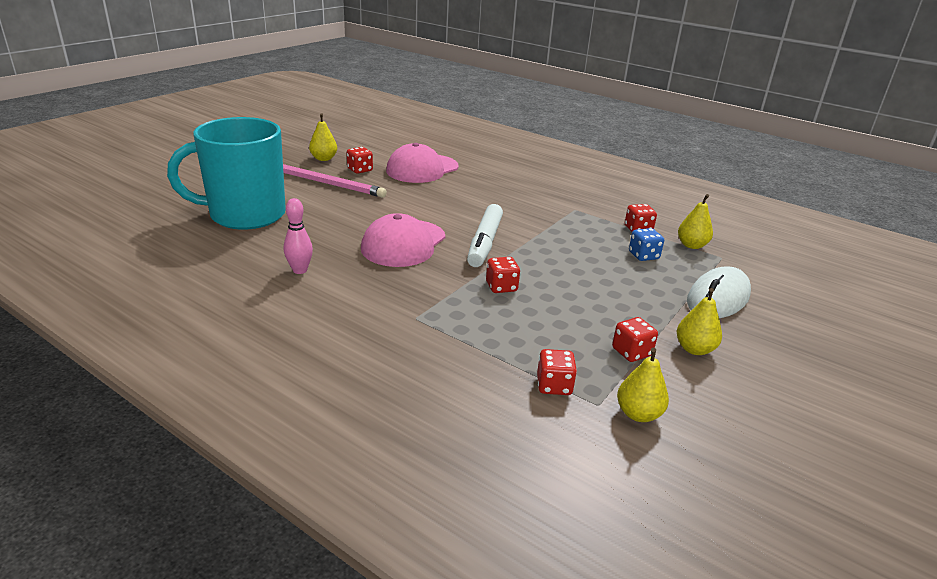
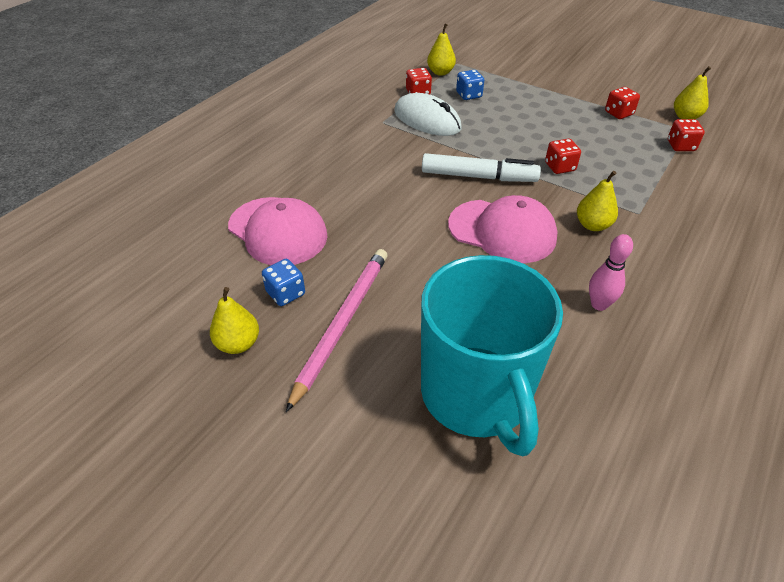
camera: 90 degrees left, 15 degrees up
(360, 170) = (285, 293): red dice -> blue dice
(694, 349) = (598, 90): yellow pear -> yellow pear (592, 225)
(718, 298) = (524, 73): white mouse -> white mouse (427, 120)

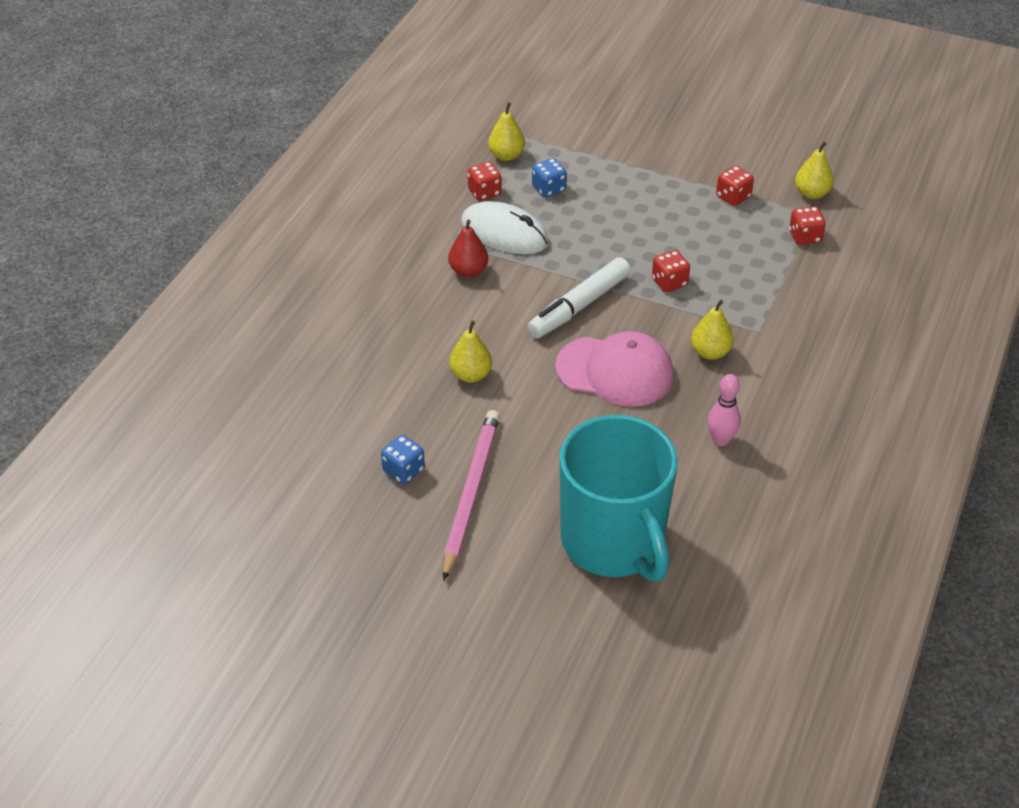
camera: 10 degrees left, 0 degrees up
(238, 344) = (374, 527): yellow pear -> yellow pear (471, 375)
(278, 231) = (371, 402): pink cap -> none
(391, 142) = (468, 271): none -> red pear
(478, 177) = (579, 306): white marker -> white marker turned 135 degrees clockwise

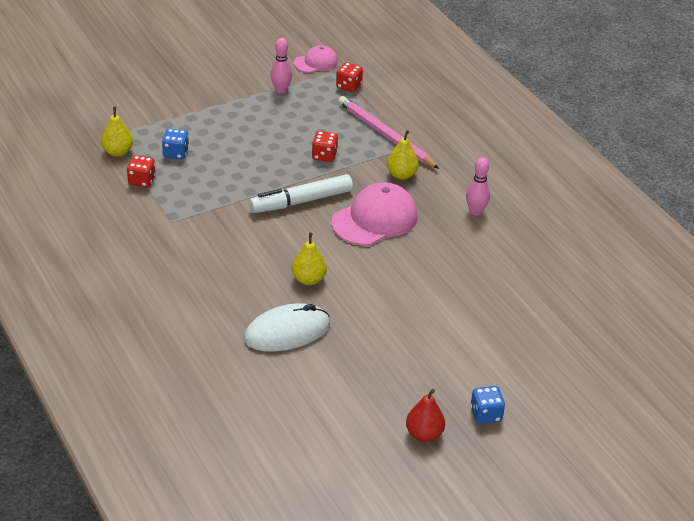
camera: 55 degrees left, 5 degrees down
(403, 470) = (361, 354): blue dice -> blue dice (485, 414)
(468, 271) = (210, 229): red pear -> red pear (424, 434)
(470, 493) = (412, 335): pink pencil -> pink pencil (385, 135)
(504, 233) = (193, 194): white mouse -> white mouse (287, 332)
(579, 306) = (301, 201): white marker -> white marker turned 75 degrees clockwise
(614, 542) = (512, 297): turquoise mug -> none
(733, 197) = (281, 90): red dice -> pink bowling pin
(811, 193) = (316, 62): yellow pear -> pink cap

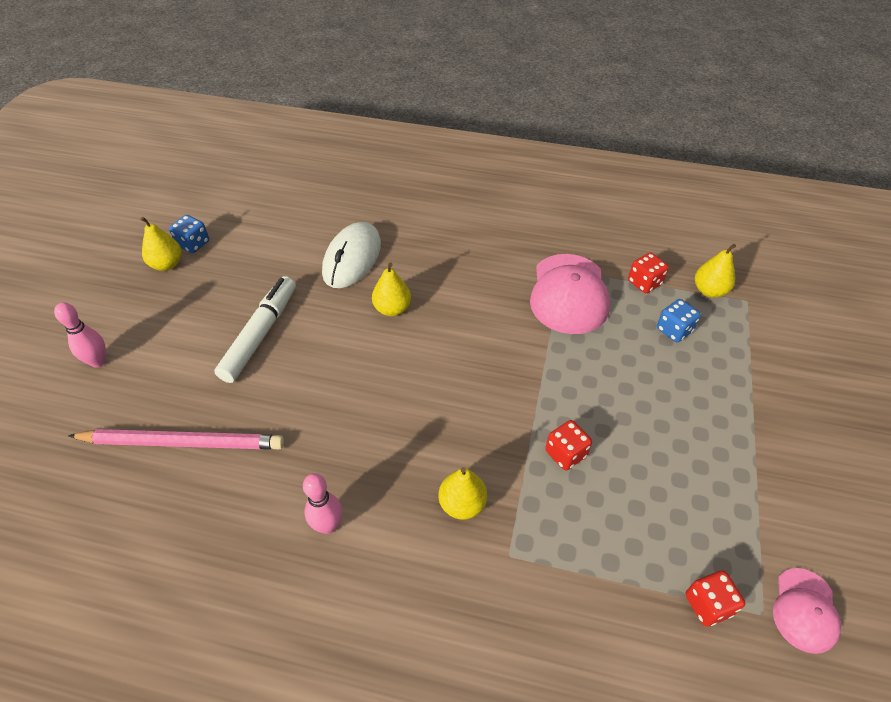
camera: 135 degrees right, 10 degrees up
(281, 90) = (748, 509): pink bowling pin -> pink bowling pin (98, 361)
(301, 201) = (503, 376): white marker -> white marker (260, 334)
(375, 219) = (416, 417): pink cap -> pink cap (569, 294)
(385, 135) = (555, 554): pink pencil -> pink pencil (182, 442)
(424, 434) = (167, 264): red pear -> yellow pear
(485, 414) = (127, 311): blue dice -> blue dice (193, 244)

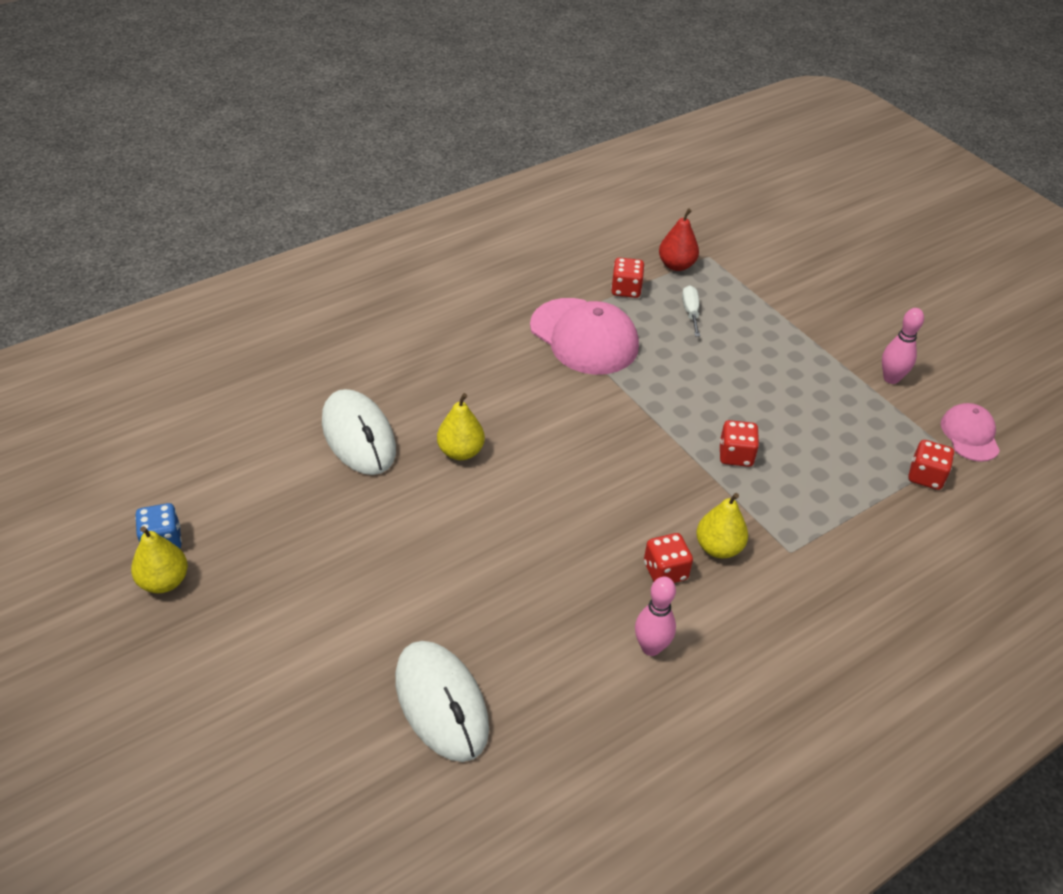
camera: 50 degrees left, 5 degrees down
(98, 361) = (239, 720): pink bowling pin -> pink bowling pin (891, 378)
(182, 442) = (441, 703): pink pencil -> white mouse
(260, 334) = (372, 564): white marker -> none
(405, 486) = (665, 571): none -> red dice
(674, 330) = (690, 312): blue dice -> white screwdriver
(709, 290) = (676, 265): yellow pear -> red pear
(805, 610) = (970, 435): pink cap -> pink cap turned 150 degrees counterclockwise

